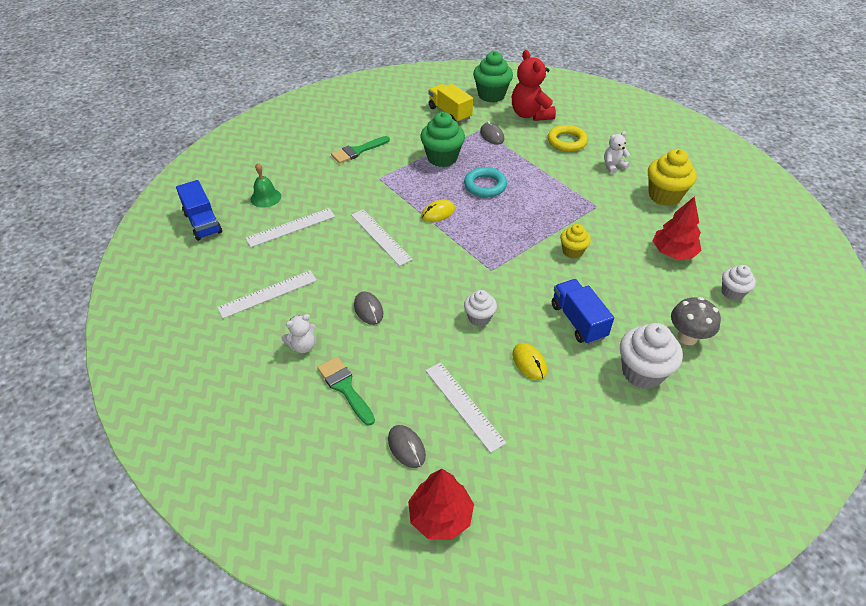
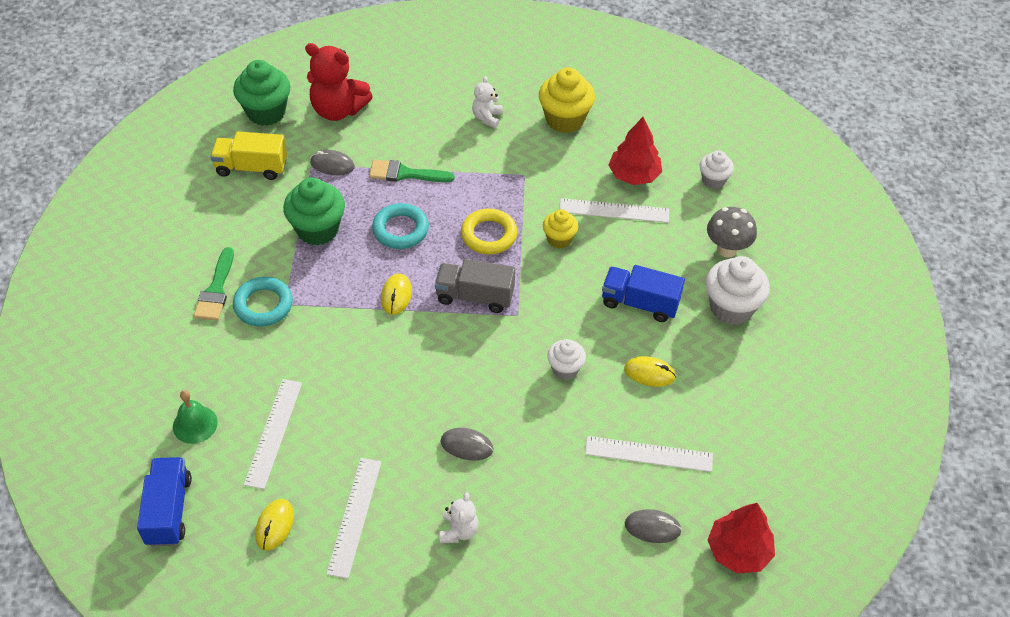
camera: 50 degrees left, 5 degrees up
(203, 223) = (169, 510): blue truck -> blue truck turned 105 degrees counterclockwise
(230, 266) = (274, 525): none -> yellow mouse
(345, 387) = (544, 530): green brush -> green brush (405, 174)
(368, 171) = (263, 305): none -> turquoise ring
(380, 236) = (377, 366): white ruler -> white ruler (614, 210)
(480, 243) = (475, 296): none -> grey truck
(566, 141) = (413, 119): yellow ring -> yellow ring (489, 235)

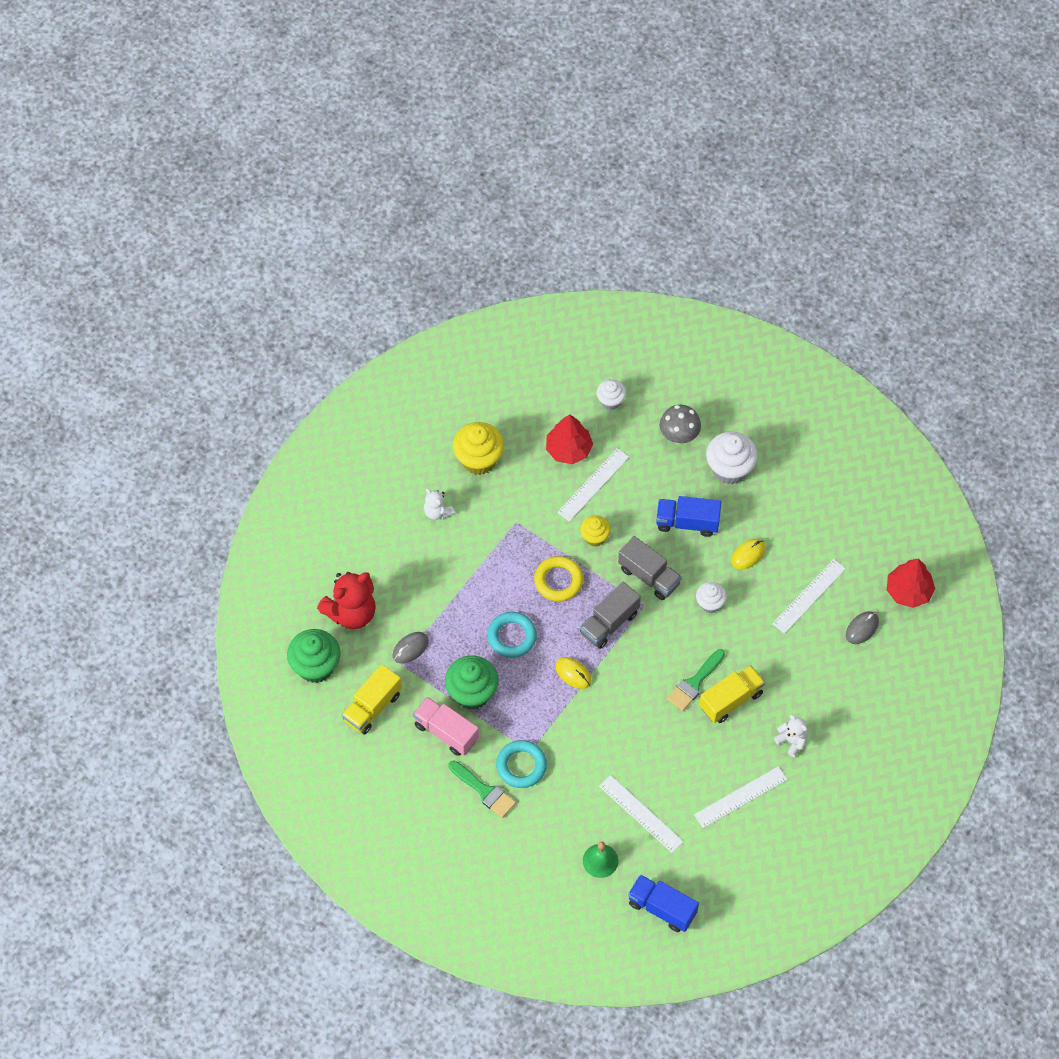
camera: 55 degrees left, 10 degrees up
(261, 231) = (446, 732): none -> pink truck
(274, 525) = (716, 849): yellow mouse -> none
(354, 516) = (740, 797): white ruler -> white ruler turned 75 degrees counterclockwise
(405, 174) = (456, 602): green brush -> green brush (694, 683)
(466, 445) = (731, 700): grey mouse -> yellow truck
(553, 302) = (649, 576): none -> grey truck
(640, 303) = (687, 522): blue truck -> blue truck turned 45 degrees clockwise

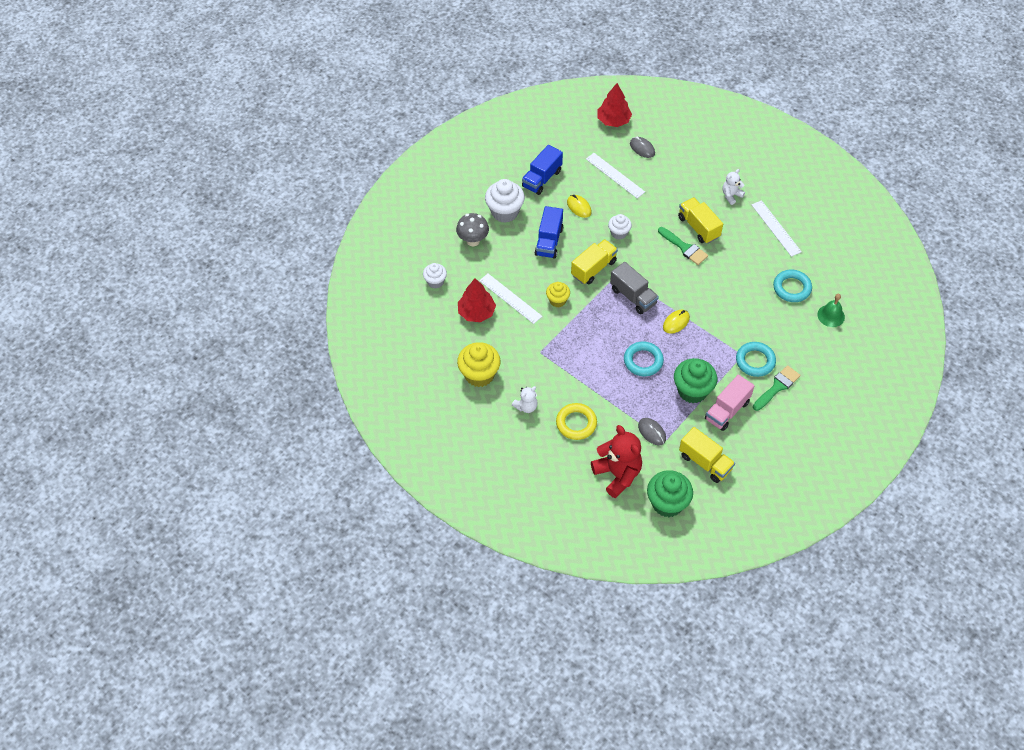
camera: 85 degrees left, 5 degrees down
(558, 581) = (595, 327): yellow ring -> yellow ring (576, 423)
(641, 814) = (792, 288): white ruler -> turquoise ring
(649, 576) = (593, 268): grey truck -> yellow truck
(662, 908) = (866, 281): blue truck -> blue truck (542, 179)

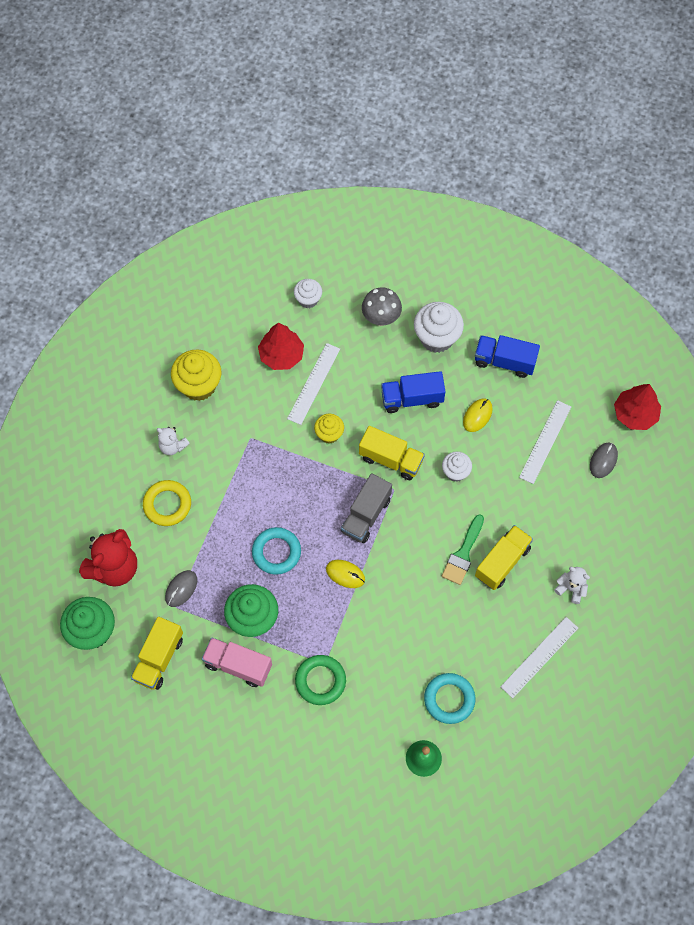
camera: 70 degrees right, 10 degrees up
(755, 361) = (320, 681): turquoise ring -> green ring
(777, 387) = (291, 716): green brush -> none

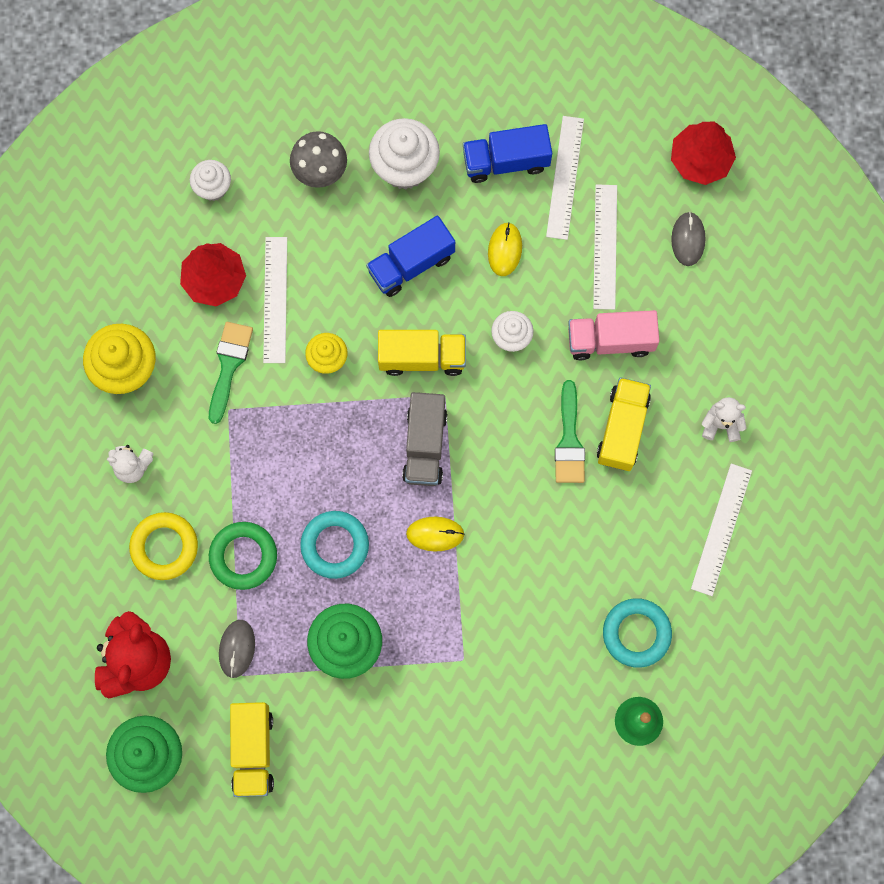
camera: 25 degrees left, 10 degrees up
(238, 665) = (357, 713): pink truck -> pink truck (610, 340)
(264, 411) = (229, 365): none -> green brush
(320, 681) = (468, 684): green ring -> green ring (243, 556)
(539, 387) = (565, 177): none -> white ruler

